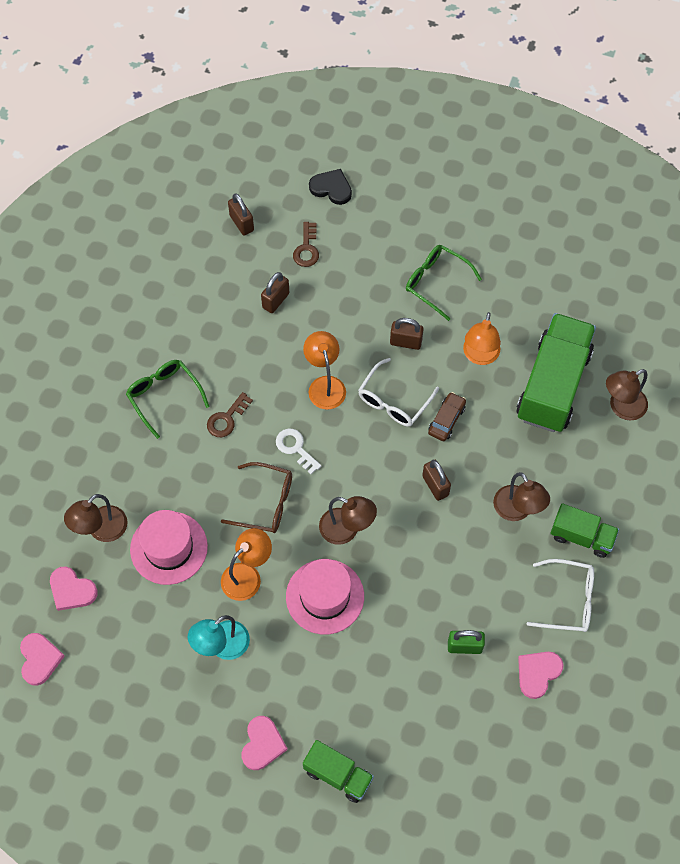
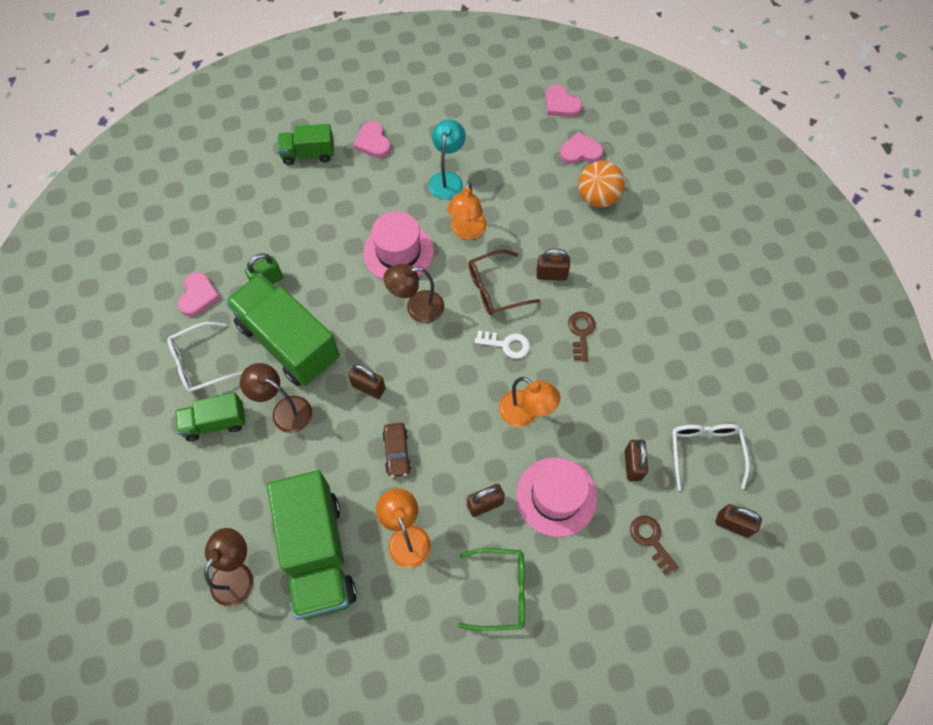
camera: 145 degrees right, 0 degrees up
(101, 530) = (597, 198): brown lamp -> orange ball
(164, 397) = (645, 318): green glasses -> none
(169, 548) = (539, 215): pink hat -> pink hat (556, 496)
(207, 484) = (551, 275): none -> brown padlock
(331, 188) = (686, 631): black heart -> none
(394, 400) = (455, 440): white glasses -> white glasses (705, 452)
(479, 570) = (288, 342): none -> green truck

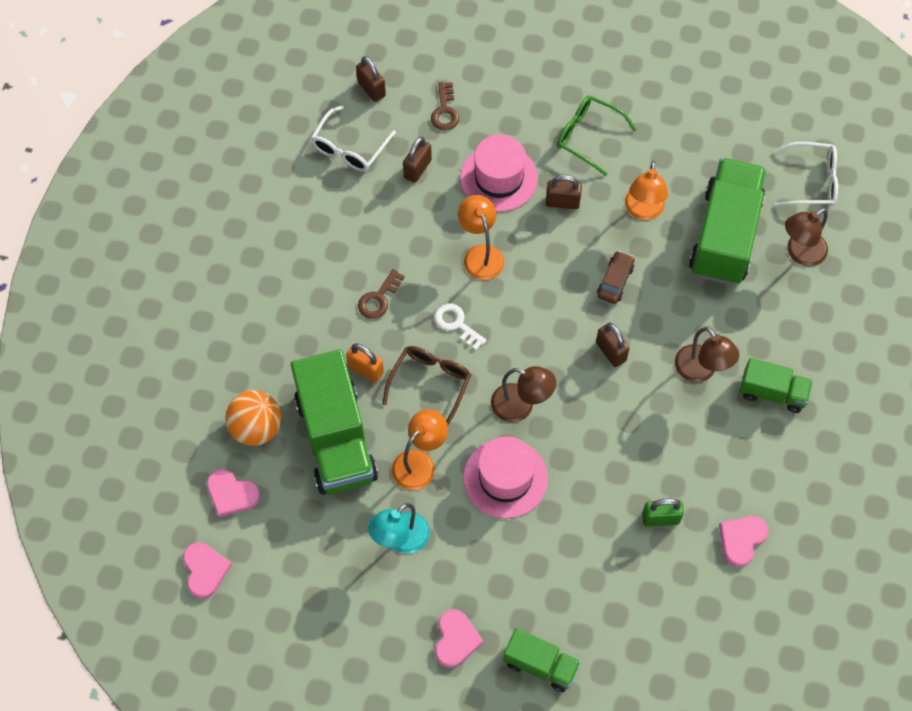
camera: 150 degrees left, 0 degrees up
(201, 363) = (764, 460): white glasses -> white glasses (811, 181)
(288, 342) = (668, 437): green truck -> green truck (336, 438)
(496, 288) = (430, 384): brown glasses -> brown glasses turned 75 degrees counterclockwise
(551, 275) = (366, 369): brown padlock -> orange padlock

